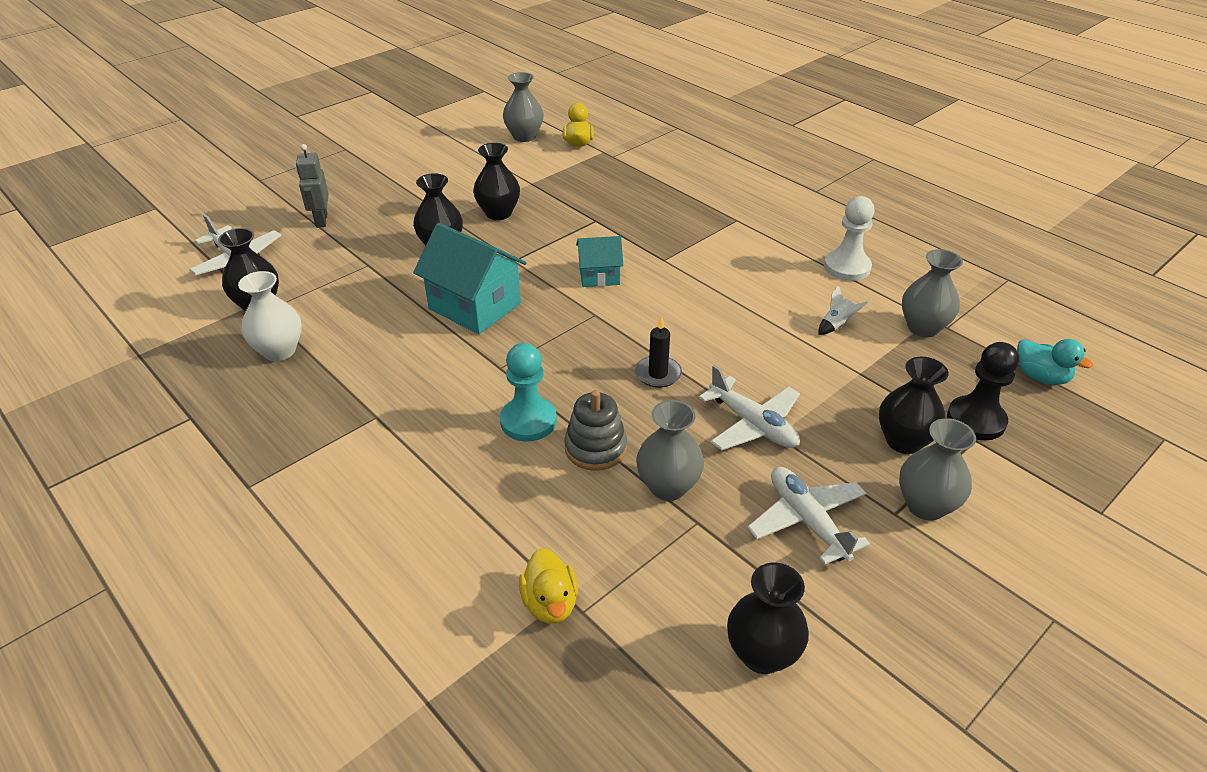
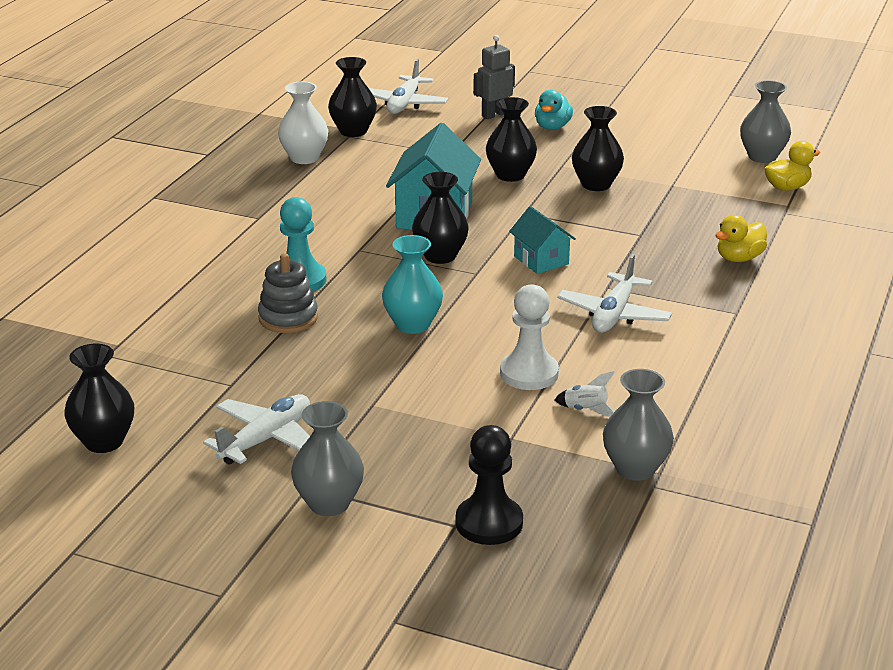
camera: 65 degrees right, 10 degrees down
(550, 603) = (108, 340): yellow duck -> yellow duck (739, 258)
(658, 374) = (412, 324): black candle -> turquoise vase
(668, 487) = (264, 362): grey vase -> none
(753, 425) = (377, 388): white plane -> white plane (614, 314)
(847, 267) = (712, 400): white pawn -> white pawn (529, 373)
(903, 441) = (417, 479): black vase -> black vase (440, 256)
(1040, 377) = (610, 564): turquoise duck -> turquoise duck (552, 127)

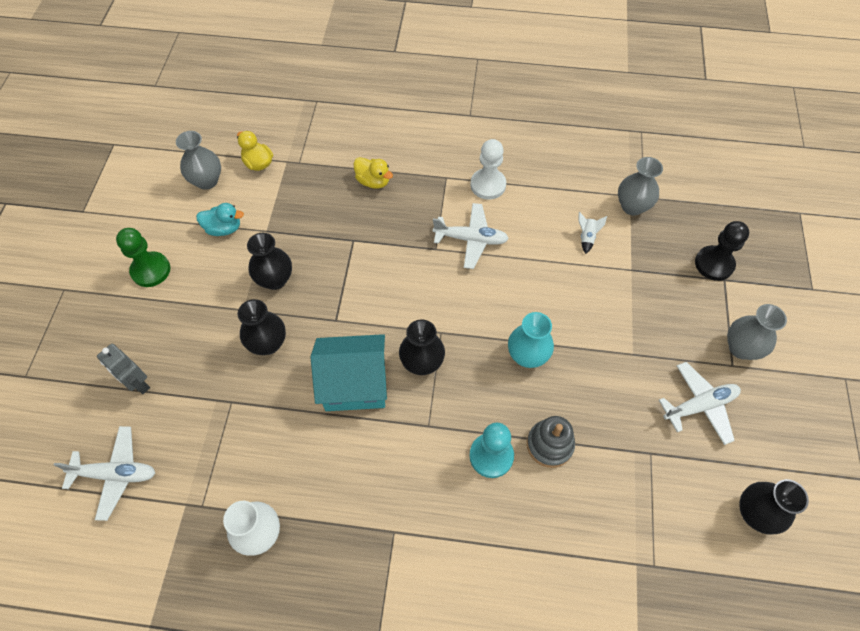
camera: 105 degrees left, 30 degrees up
(266, 439) = (699, 406): white plane -> white plane turned 135 degrees clockwise
(353, 131) = (190, 505): black vase -> none
(529, 373) = (560, 273): white pawn -> white pawn (488, 185)
(541, 260) = (409, 294): turquoise house -> none
(552, 127) = (163, 330): turquoise duck -> turquoise duck (224, 228)
(634, 124) = (151, 270): none -> green pawn

